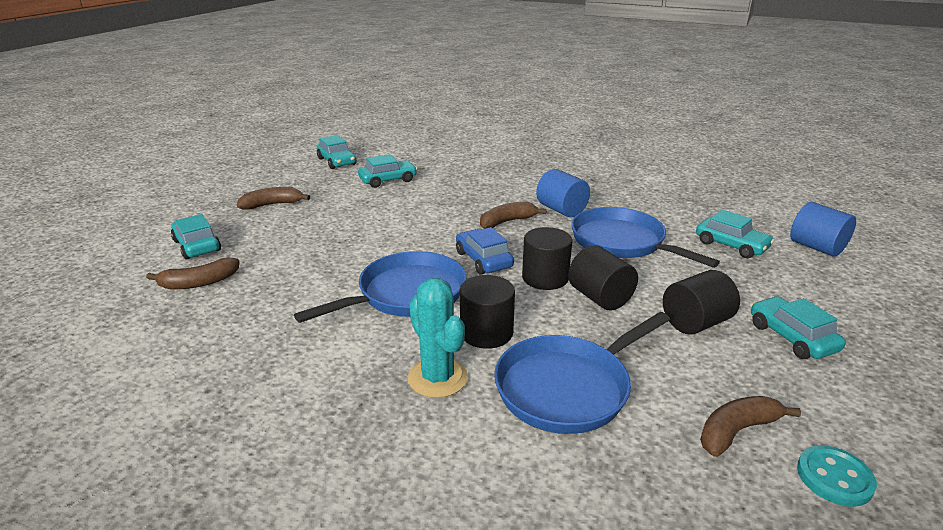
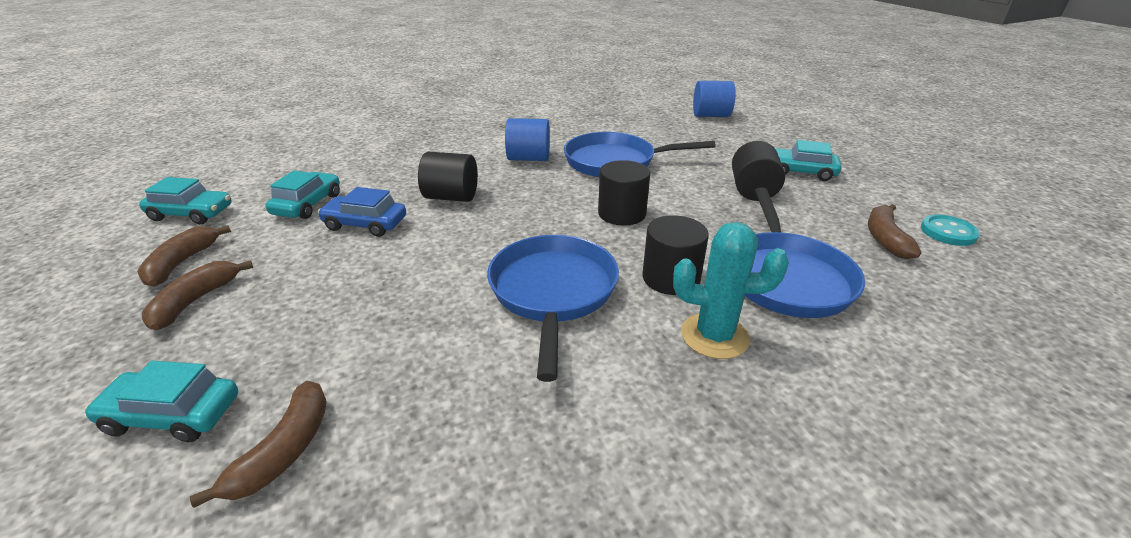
camera: 50 degrees left, 5 degrees up
(483, 260) = (552, 226): blue car -> blue car (365, 224)
(507, 222) = (507, 187): brown banana -> brown banana (182, 263)
(600, 298) = (680, 206): black cylinder -> black cylinder (451, 197)
(731, 245) = (673, 133): turquoise car -> none

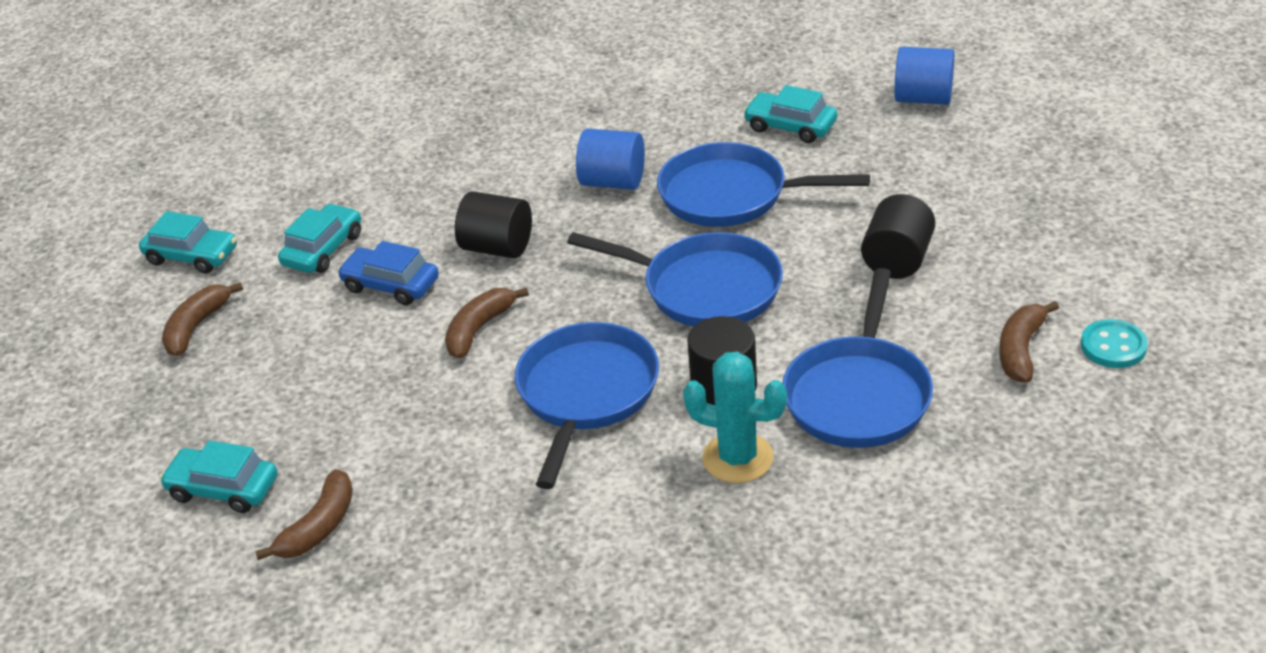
camera: 15 degrees right, 5 degrees up
(196, 301) = (220, 376): brown banana -> brown banana (479, 329)
(622, 213) = (704, 288): black cylinder -> blue pan
(800, 172) = (987, 229): turquoise car -> turquoise car (790, 126)

